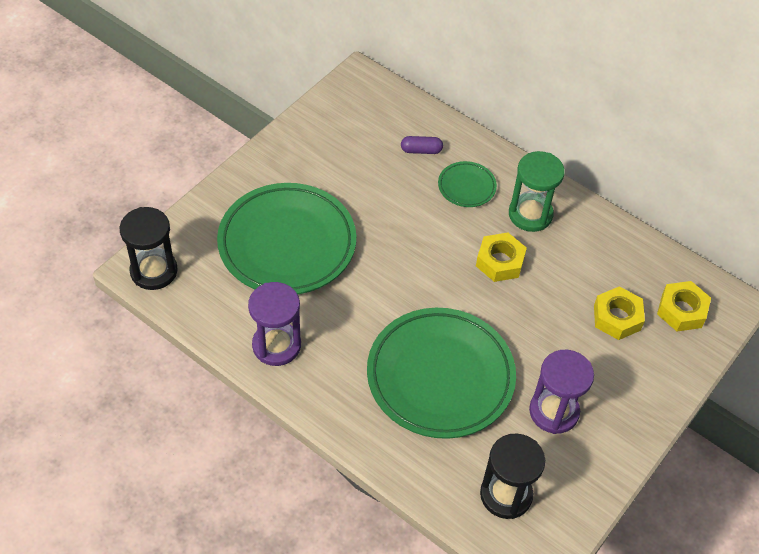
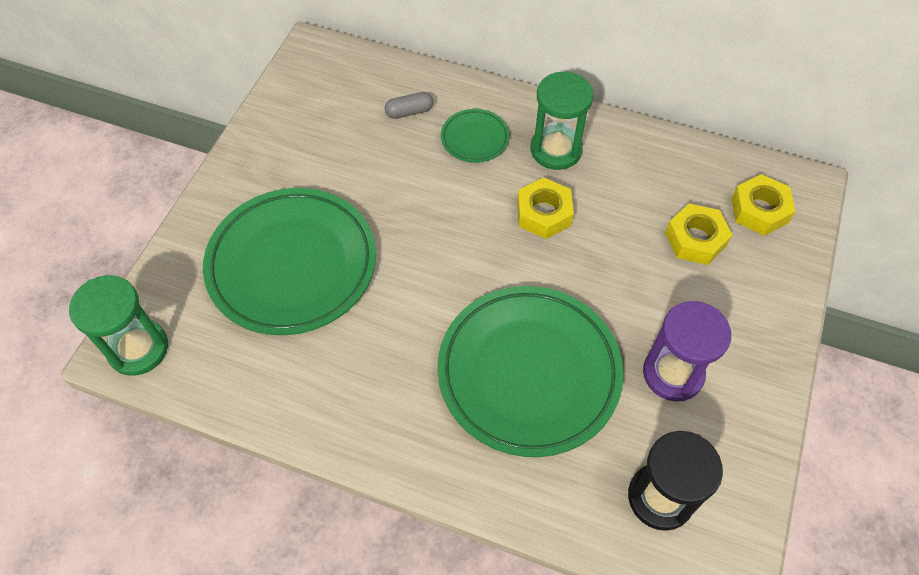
camera: 15 degrees left, 5 degrees up
(154, 271) = (138, 349): black hourglass -> green hourglass
(276, 345) = (321, 396): purple hourglass -> none
(421, 150) = (409, 112): purple capsule -> grey capsule

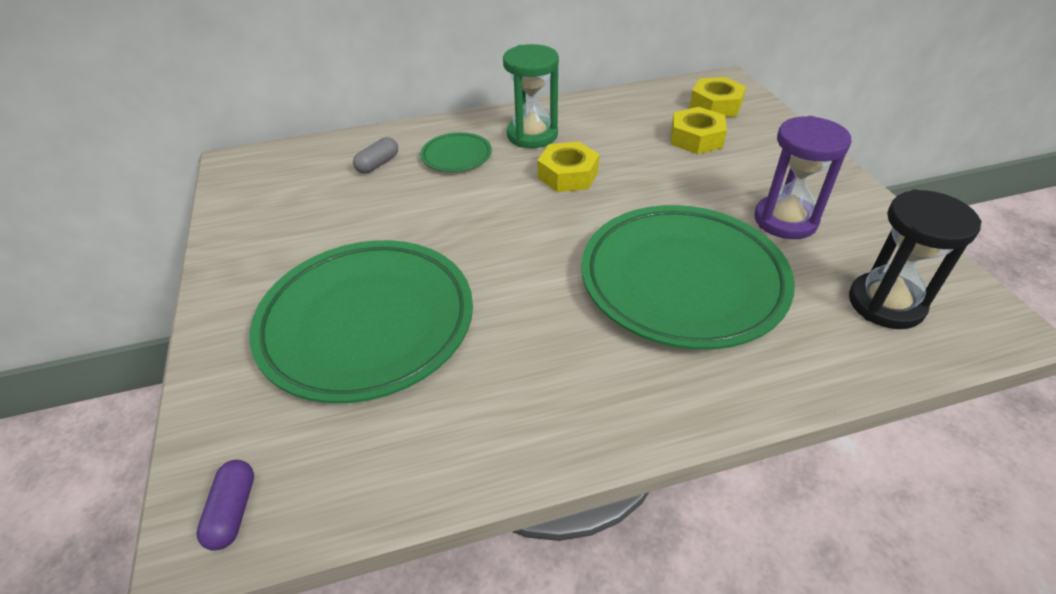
camera: 35 degrees left, 15 degrees down
(138, 349) = (233, 511): green hourglass -> purple capsule

